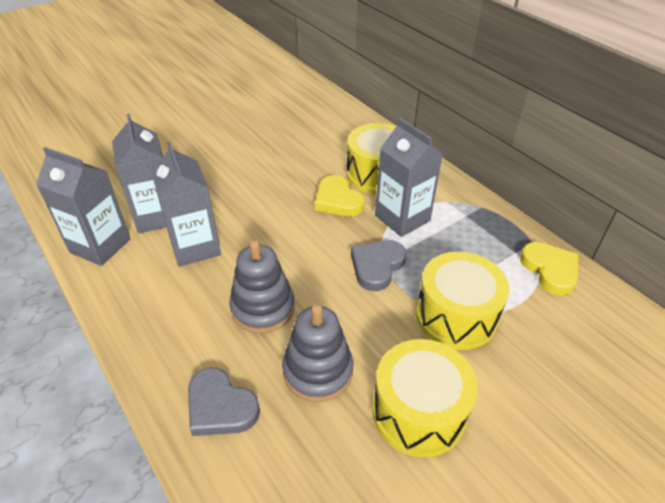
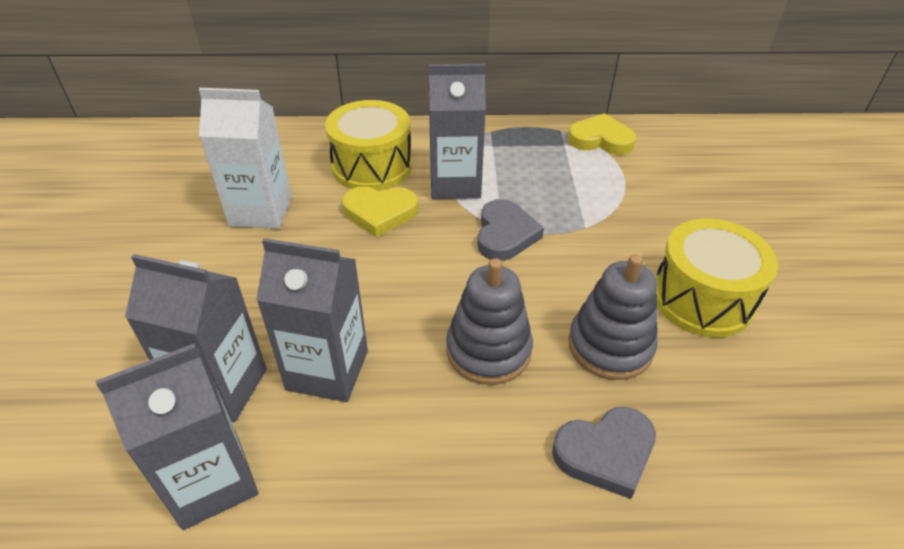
camera: 55 degrees left, 0 degrees up
(291, 156) = (261, 211): none -> white carton
(377, 266) = (505, 234): grey heart -> grey heart turned 150 degrees counterclockwise
(456, 316) = (610, 218): yellow drum -> none

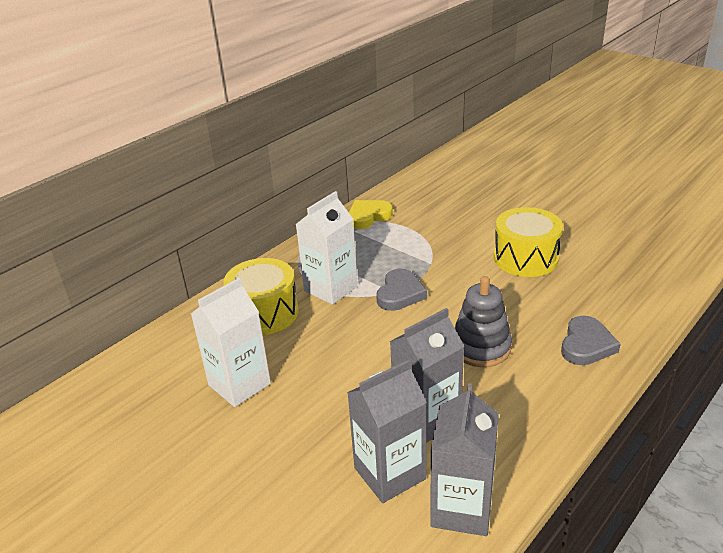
camera: 45 degrees left, 10 degrees down
(380, 213) = (315, 332): yellow heart -> none
(455, 184) = (331, 288): grey carton -> white carton
(505, 234) = (400, 293): grey heart -> grey heart turned 60 degrees clockwise
(610, 346) = (523, 305): grey stacking toy -> none

